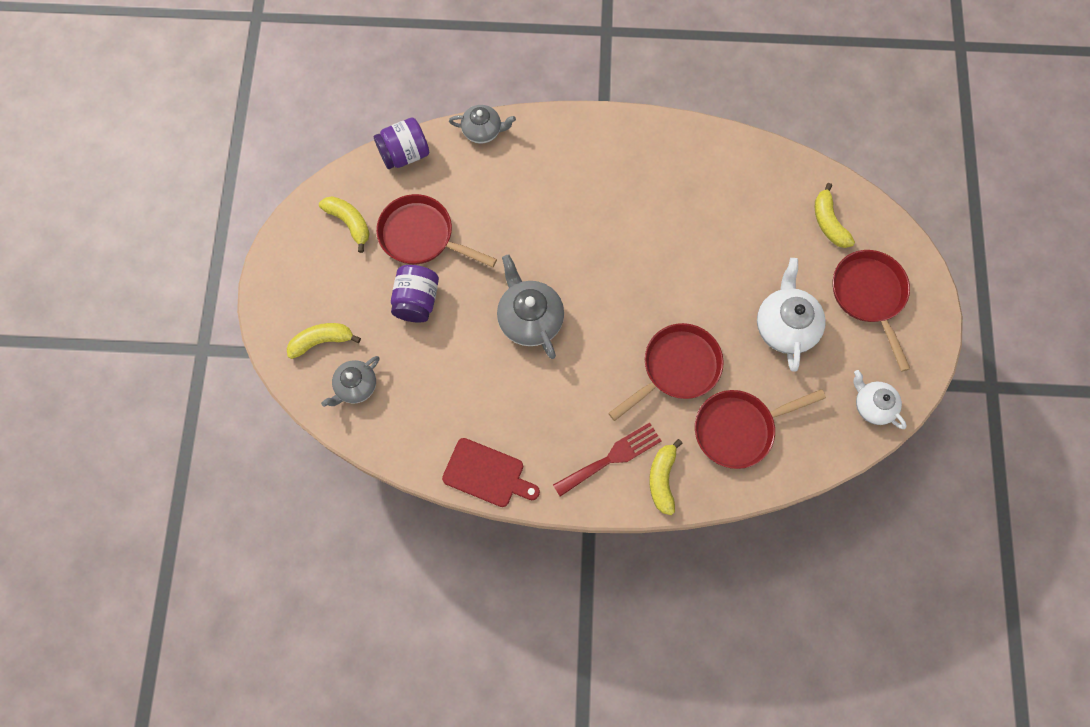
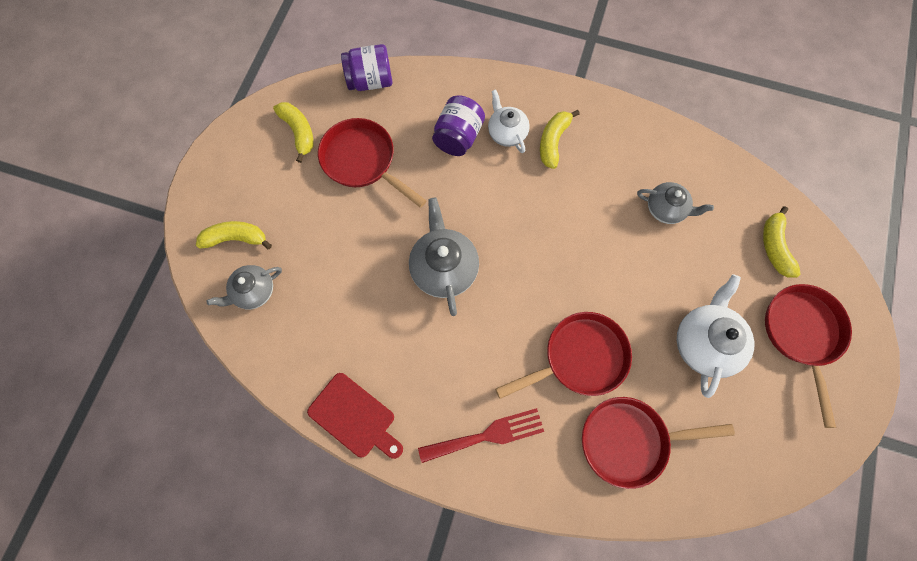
camera: 15 degrees right, 0 degrees up
(417, 301) = (339, 222): purple jar -> purple jar (458, 137)
(483, 131) = (450, 76): grey teapot -> grey teapot (666, 209)
(662, 479) = (534, 473): yellow banana -> yellow banana (553, 142)
(872, 405) = (781, 454): white teapot -> white teapot (506, 132)

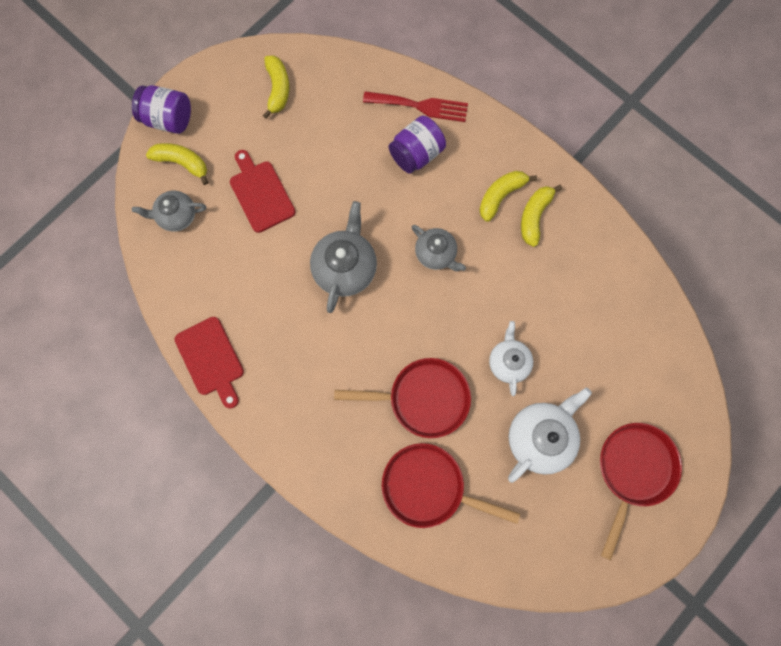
camera: 25 degrees right, 5 degrees up
(328, 234) = (260, 193): none -> red cutting board
(362, 161) = (321, 140): red pan -> none
(370, 81) = (363, 67): purple jar -> purple jar (169, 119)
(487, 435) = (312, 425): red fork -> red fork (420, 106)
(506, 132) = (462, 169): white teapot -> white teapot (508, 362)
(666, 209) = (571, 303): grey teapot -> grey teapot (436, 254)
(774, 247) = (653, 383): yellow banana -> yellow banana (534, 216)

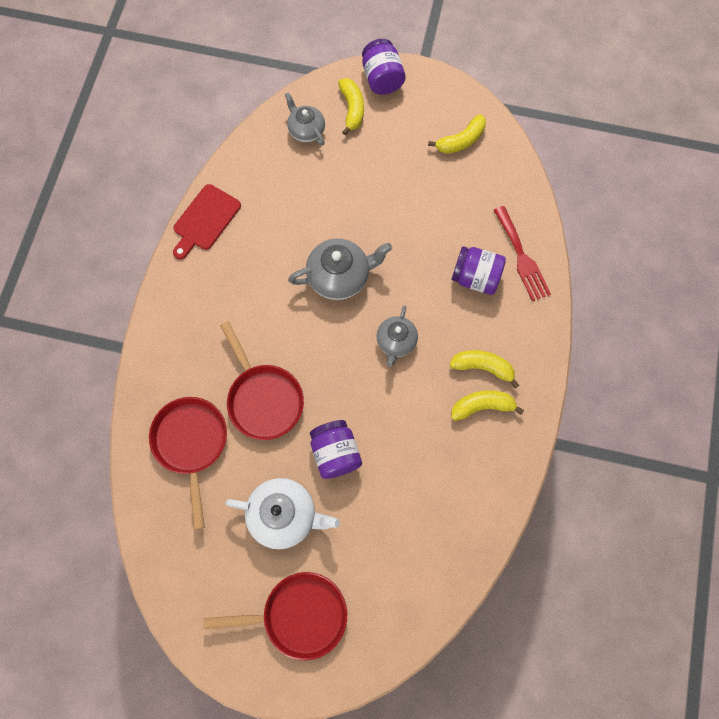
camera: 60 degrees right, 5 degrees down
(260, 193) = (362, 178): red cutting board -> none
(508, 362) = (335, 453): white teapot -> purple jar

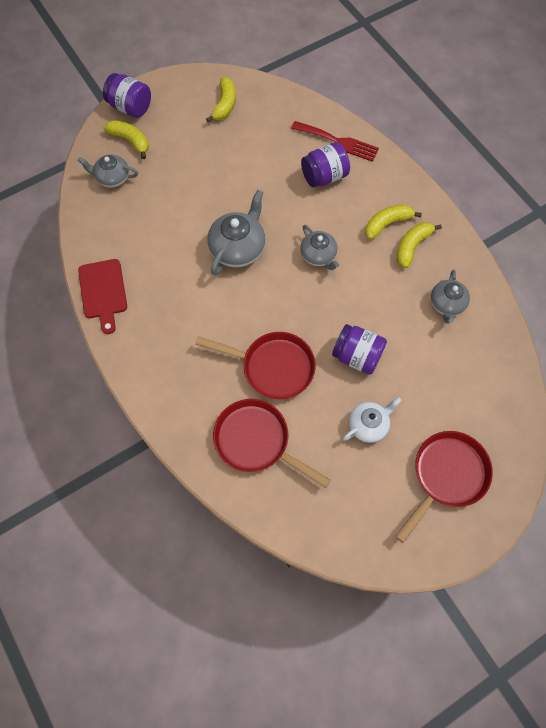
camera: 45 degrees left, 5 degrees down
(284, 515) = (368, 425): white teapot -> white teapot, size x0.64
(455, 482) = (446, 304): none -> grey teapot

